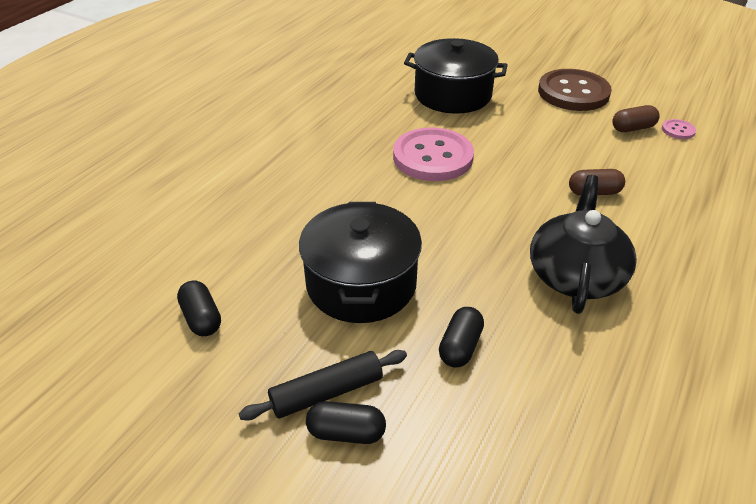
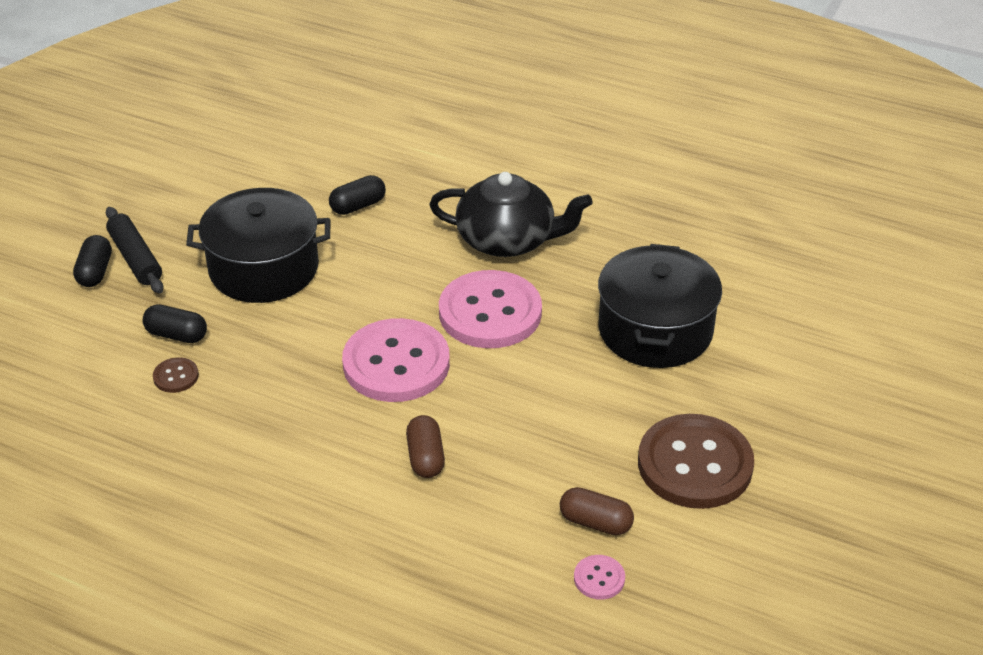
camera: 85 degrees right, 0 degrees up
(201, 318) = (225, 180): black capsule -> black capsule (358, 206)
(493, 204) = (396, 363): none -> pink button
(522, 344) = (176, 376): none -> brown button
(575, 274) = (271, 424): black teapot -> black teapot (508, 240)
(632, 128) = (595, 522): brown capsule -> brown capsule turned 45 degrees counterclockwise

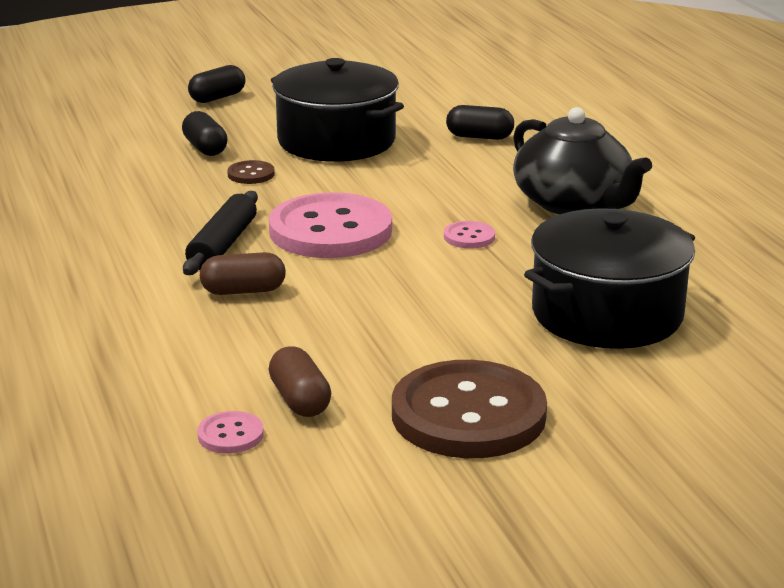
camera: 45 degrees right, 15 degrees down
(135, 258) = (257, 101): black rolling pin -> black rolling pin (222, 245)
(176, 376) = (161, 167): brown button -> brown button (251, 174)
(425, 457) = (243, 291): brown capsule -> brown capsule turned 45 degrees clockwise
(490, 312) = (469, 237): pink button -> pink button, size x0.42

